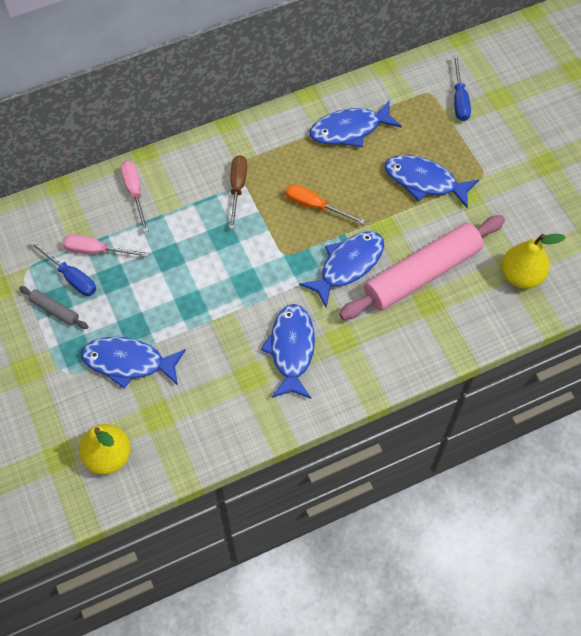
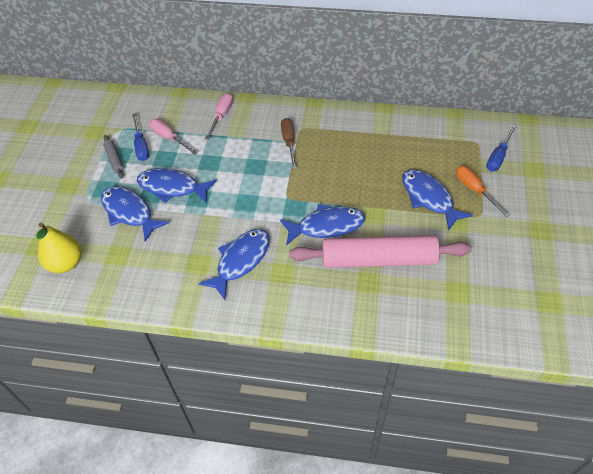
camera: 35 degrees right, 10 degrees down
(237, 188) = (289, 142): brown screwdriver -> brown screwdriver turned 45 degrees counterclockwise
(315, 206) = (333, 177): orange screwdriver -> orange screwdriver (475, 190)
(349, 130) = (397, 141): blue fish -> blue fish (172, 187)
(521, 276) = (460, 301): yellow pear -> none

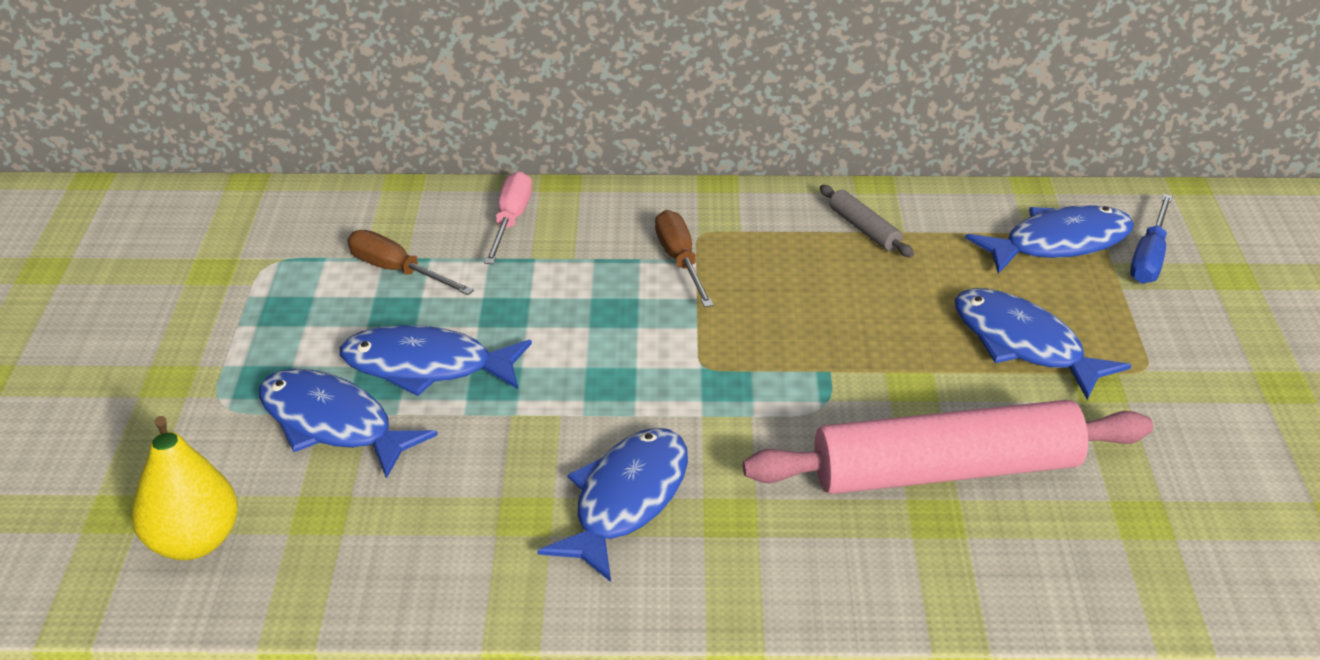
camera: 10 degrees left, 15 degrees down
(115, 159) = (274, 321): grey rolling pin -> grey rolling pin (864, 229)
(141, 146) = (332, 290): blue screwdriver -> none
(169, 138) = (397, 271): pink screwdriver -> brown screwdriver
(326, 226) = (809, 415): blue fish -> blue fish (1059, 243)
(475, 190) = (1119, 322): orange screwdriver -> none

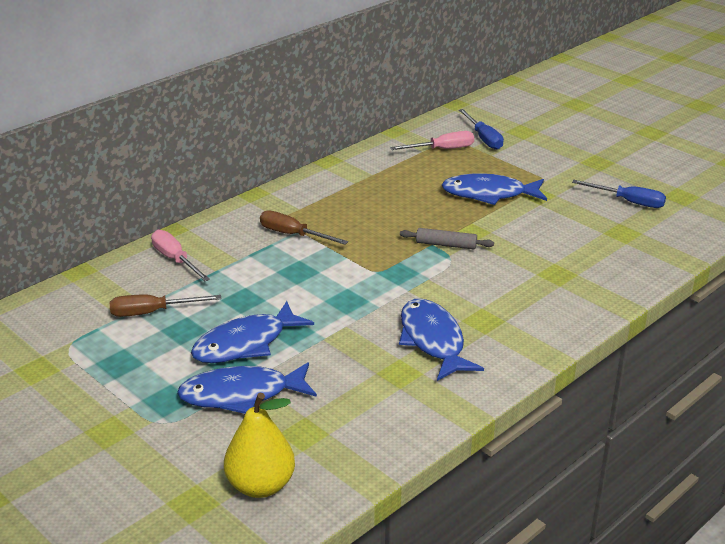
camera: 45 degrees left, 5 degrees down
(864, 229) = (354, 181): grey rolling pin -> grey rolling pin (446, 245)
(946, 471) = (535, 255): pink rolling pin -> none
(1059, 243) = (442, 149): blue fish -> pink screwdriver
(1234, 477) = (628, 202): none -> blue screwdriver

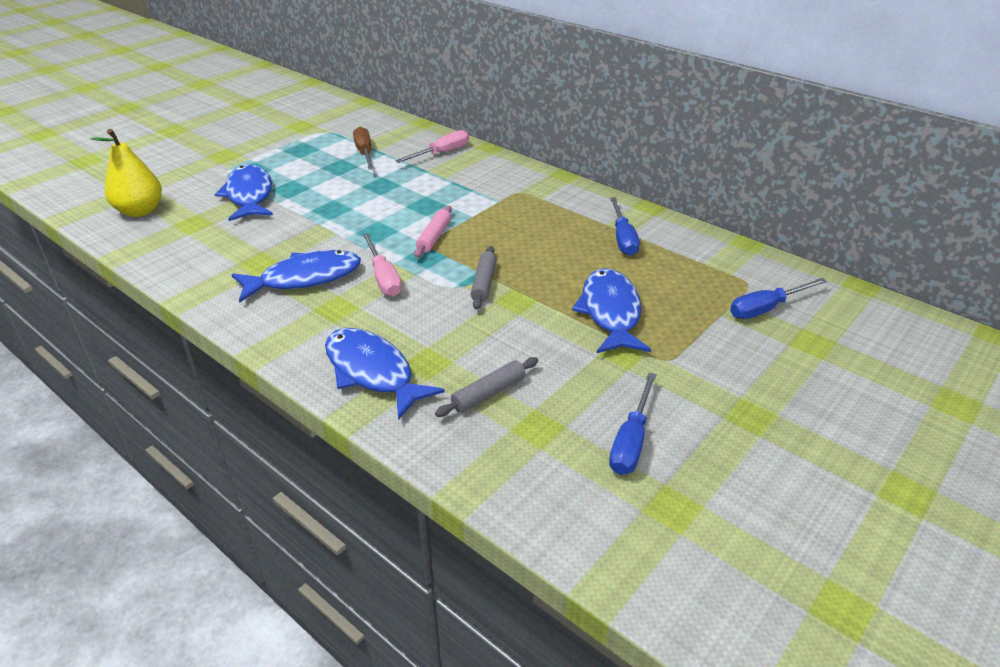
camera: 85 degrees right, 5 degrees up
(245, 344) = (316, 191): blue fish -> blue fish (372, 372)
(293, 235) = (490, 198): brown screwdriver -> none
(364, 267) = (434, 237): none -> pink rolling pin
(381, 178) = (623, 238): none -> blue screwdriver
(442, 149) = (716, 277): pink screwdriver -> pink screwdriver (383, 278)
(590, 249) = (489, 393): none -> grey rolling pin

